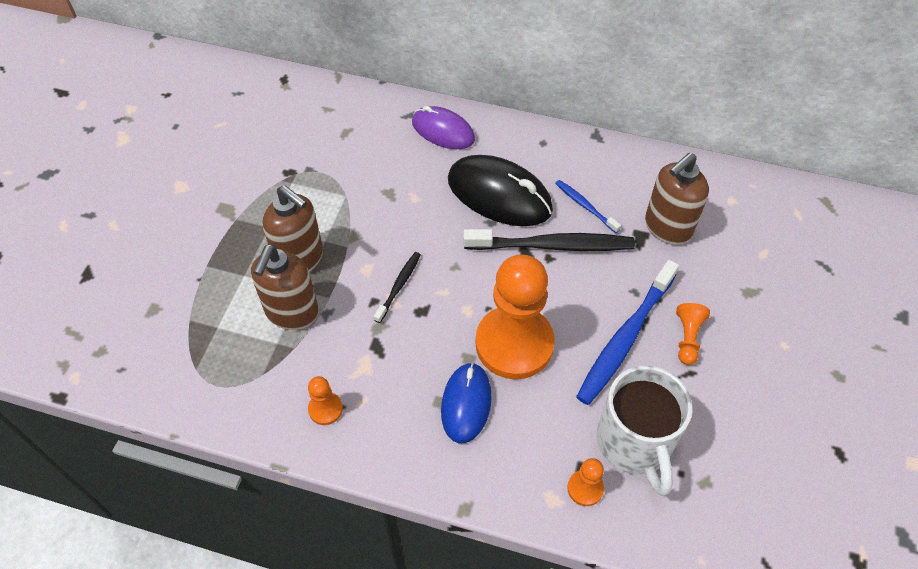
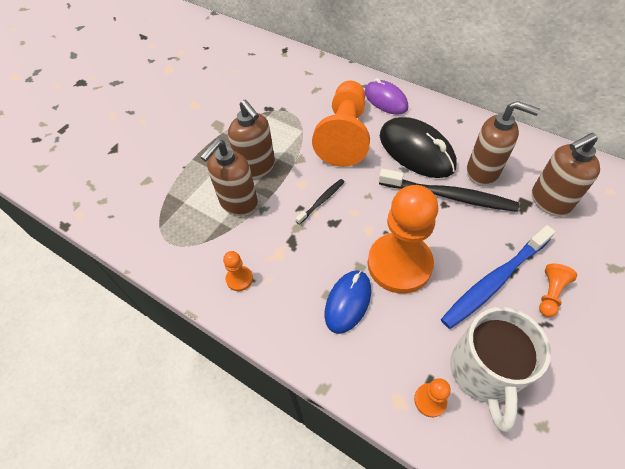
camera: 20 degrees right, 0 degrees up
(403, 191) = (344, 135): none -> orange pawn
(585, 206) = (483, 172): blue toothbrush -> brown soap dispenser

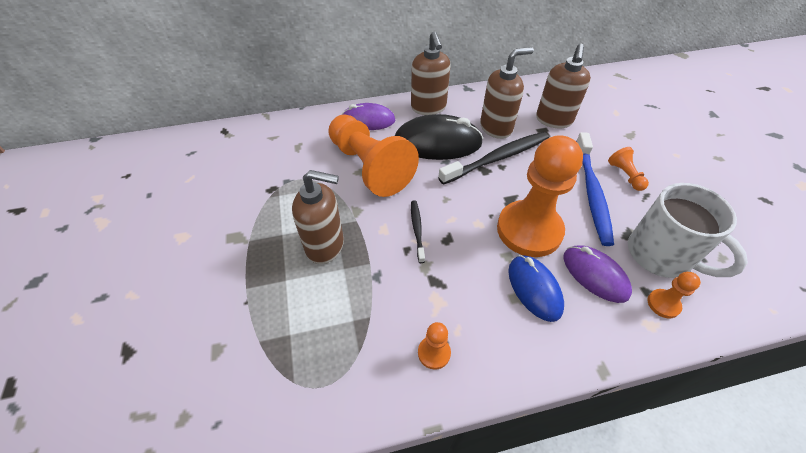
camera: 50 degrees left, 5 degrees down
(238, 203) = (348, 289): brown soap dispenser -> brown soap dispenser (428, 107)
(405, 334) = (595, 275): none -> purple mouse

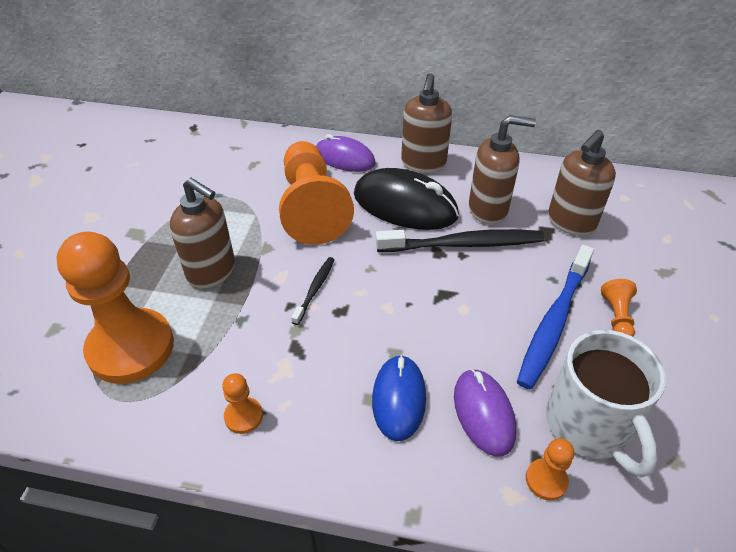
camera: 25 degrees right, 5 degrees down
(529, 230) = (441, 335): orange pawn -> orange pawn (131, 348)

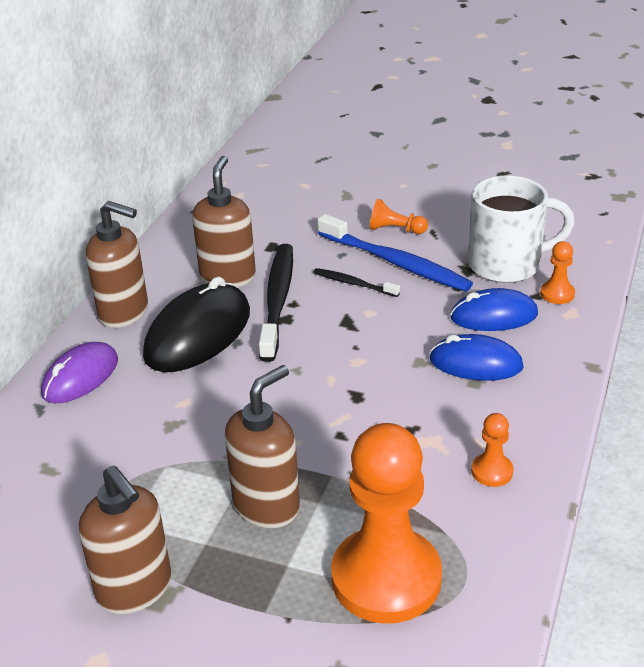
camera: 80 degrees left, 10 degrees down
(311, 207) = (172, 411): orange pawn -> none
(315, 289) = (320, 413): black toothbrush -> black toothbrush (354, 283)
(483, 413) = (494, 316): purple mouse -> blue mouse
(570, 222) = (266, 230): brown soap dispenser -> brown soap dispenser (135, 589)

